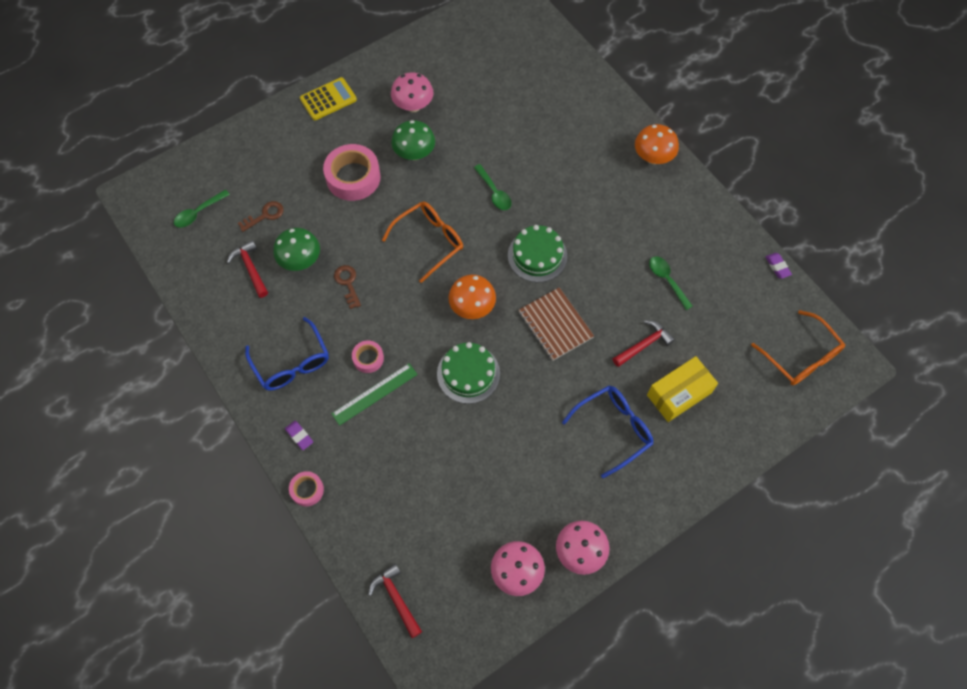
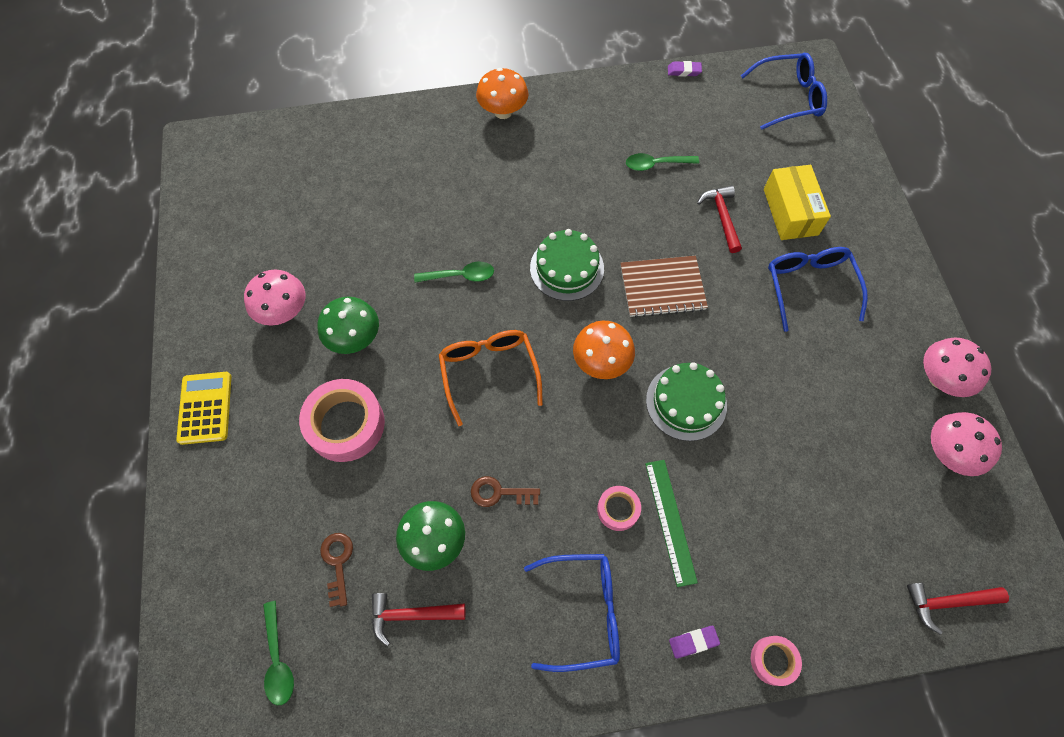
camera: 65 degrees left, 0 degrees up
(800, 356) = (788, 98): orange glasses -> blue glasses

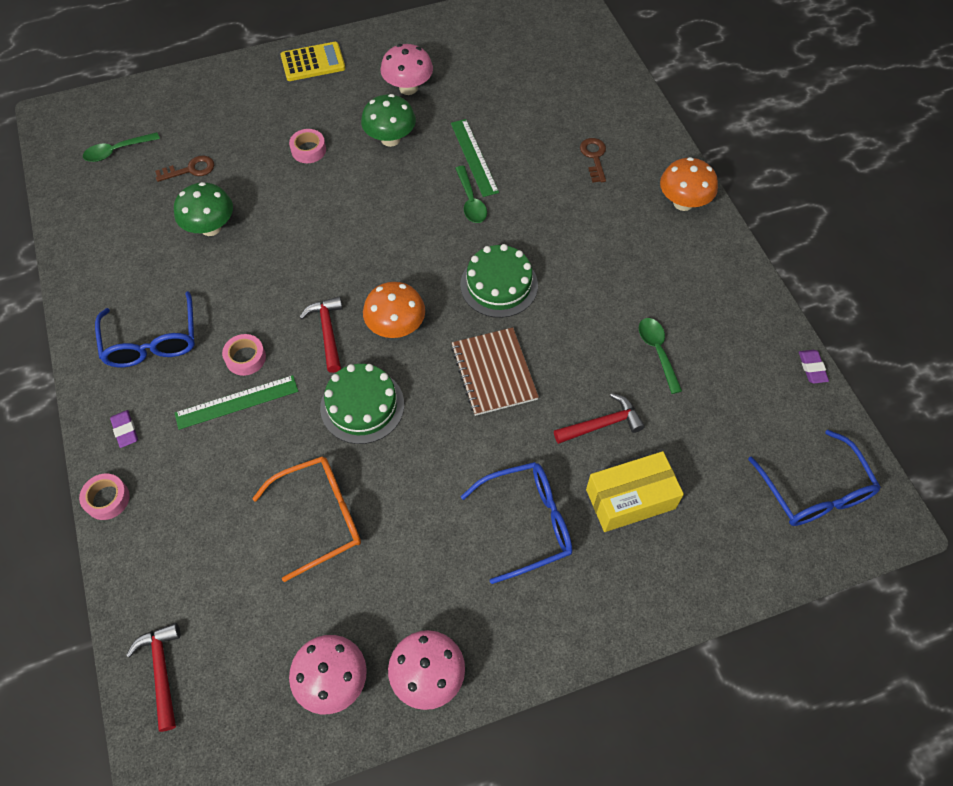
camera: 80 degrees right, 5 degrees down
(345, 424) = (308, 150): pink tape -> pink tape, size x0.52
(403, 264) = (474, 157): none -> green ruler
(411, 615) = (150, 223): red hammer -> red hammer (328, 332)
(489, 373) = (371, 240): orange glasses -> orange glasses (320, 517)
(499, 493) = (255, 265): brown key -> brown key (594, 157)

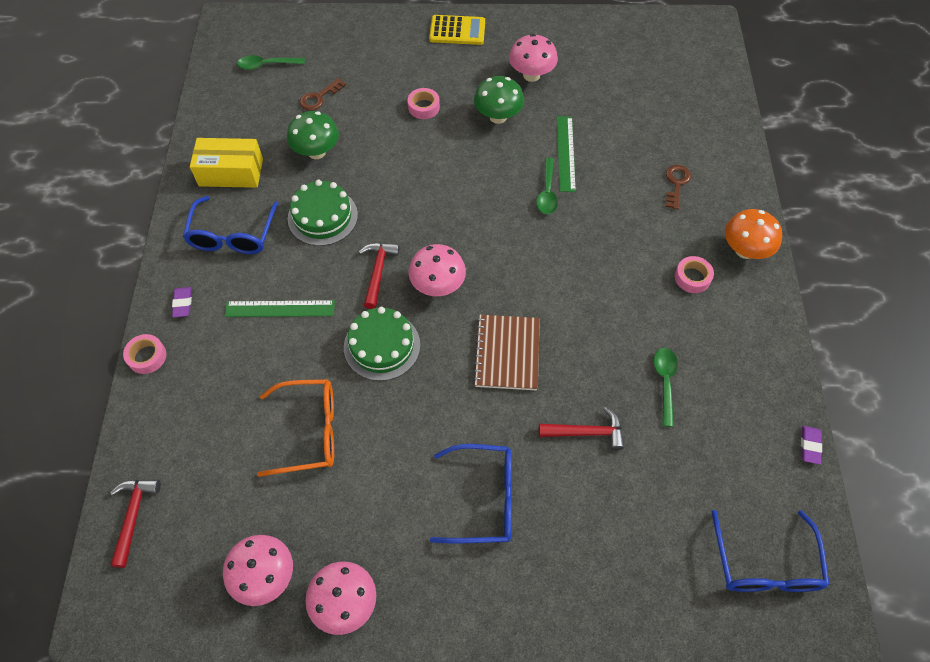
camera: 20 degrees right, 0 degrees up
(190, 170) = (319, 97): brown key -> brown key turned 135 degrees clockwise
(245, 358) = (301, 273): pink tape -> pink tape (692, 277)
(396, 327) = (438, 286): orange mushroom -> pink mushroom
(499, 285) = (542, 275): green cake -> green cake (322, 217)
(630, 499) = (585, 510): yellow box -> yellow box (231, 172)

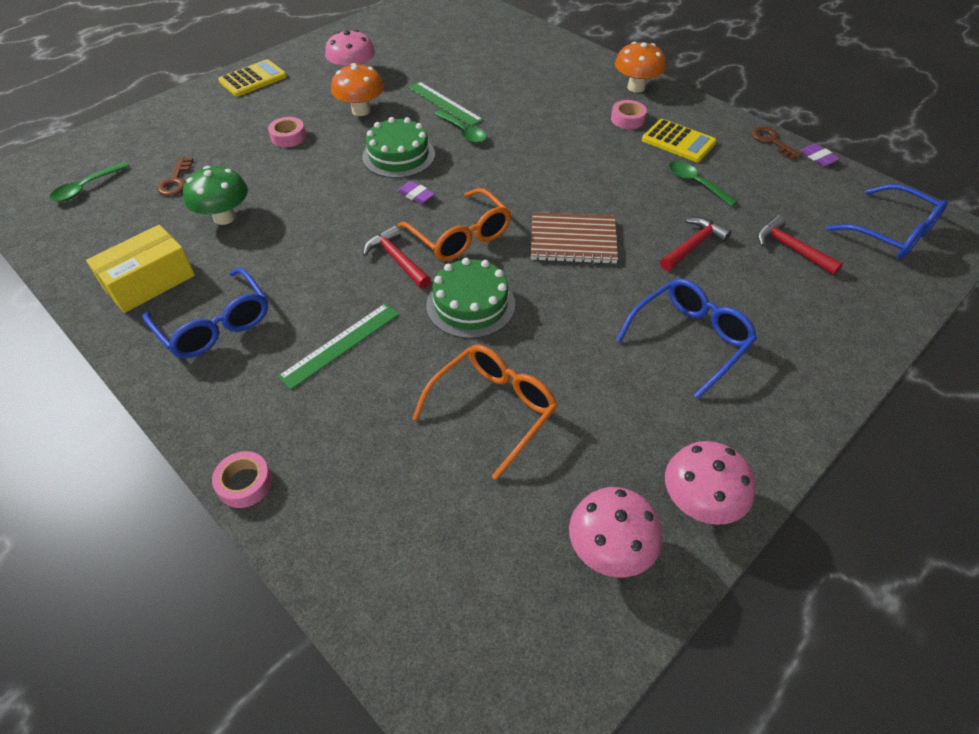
camera: 45 degrees left, 10 degrees down
(134, 516) = (414, 628): red hammer -> red hammer (791, 248)
(183, 303) = (229, 412): purple eraser -> purple eraser (416, 195)
(322, 217) = (292, 256): green cake -> green cake (398, 155)
(438, 286) = (460, 236): pink mushroom -> orange glasses
(498, 117) = (361, 110): green mushroom -> orange mushroom
(507, 353) = (573, 240): brown notebook -> brown notebook turned 45 degrees counterclockwise
(676, 184) = (544, 78): brown key -> brown key (772, 141)
(706, 332) = (678, 141): none -> yellow calculator

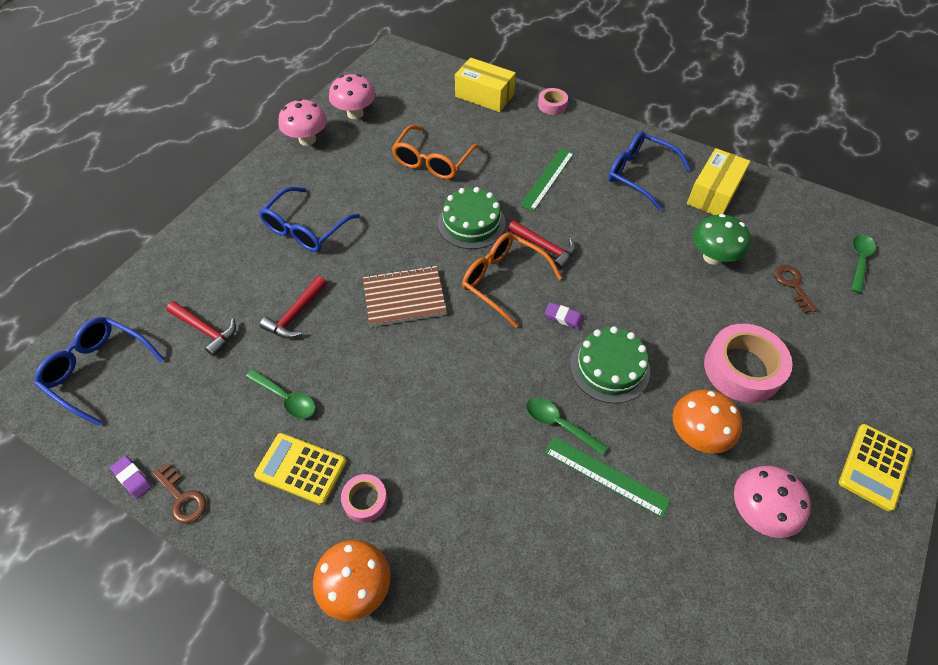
camera: 165 degrees right, 5 degrees up
(288, 137) = (742, 369): pink tape -> pink tape, size x1.93
(351, 539) = (484, 96): none -> yellow box

